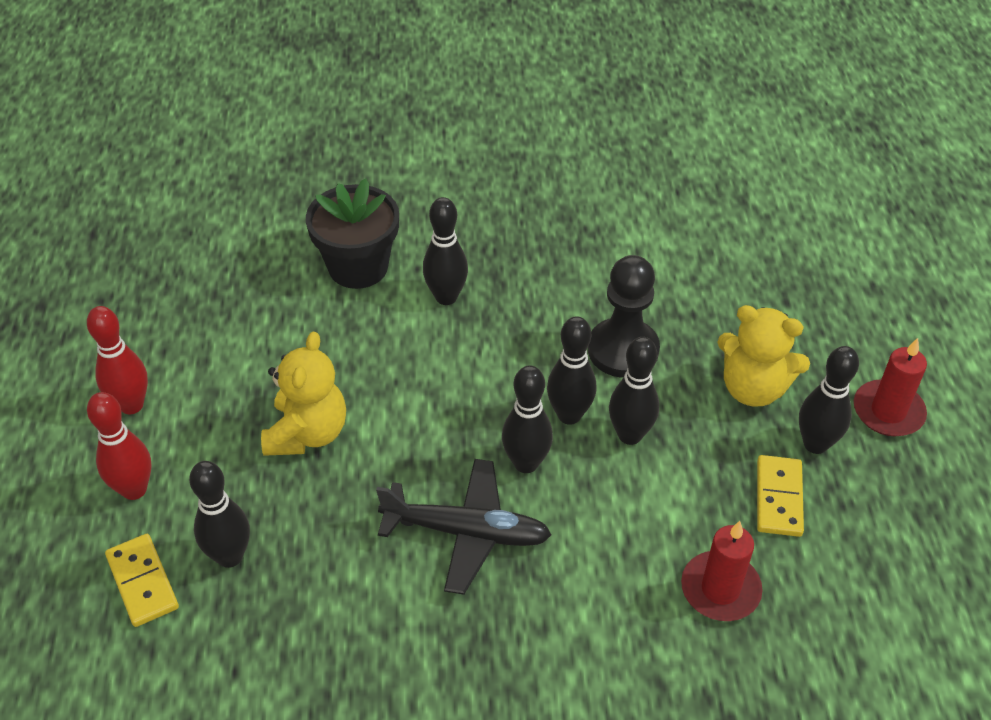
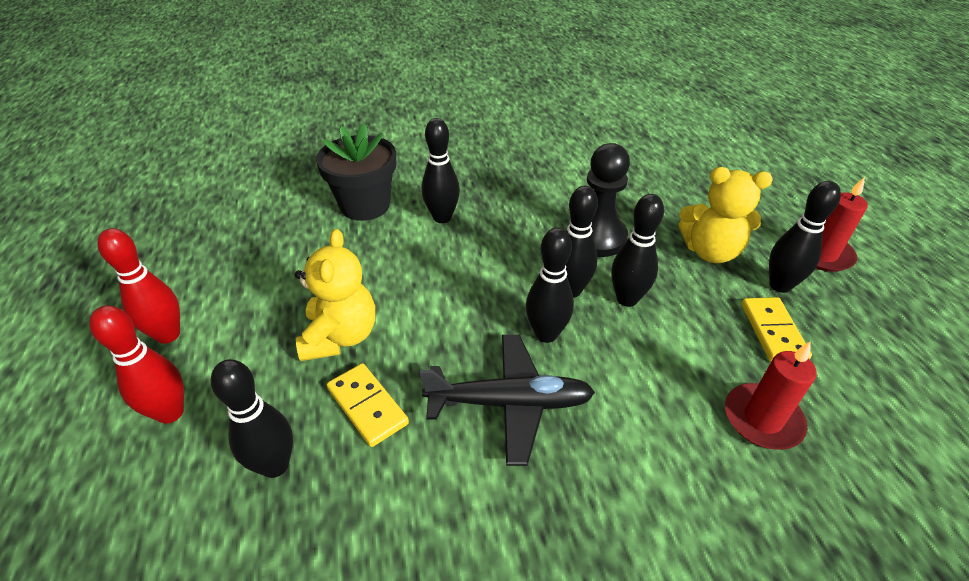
camera: 10 degrees left, 5 degrees down
(142, 582) = (179, 510): yellow domino -> yellow domino (367, 406)

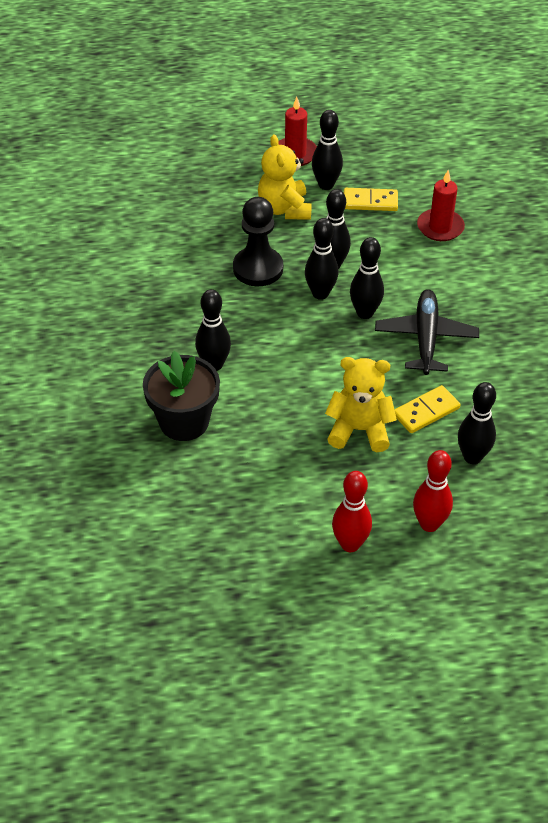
camera: 85 degrees left, 5 degrees up
(710, 251) = (284, 209): yellow teddy bear -> yellow teddy bear turned 150 degrees clockwise

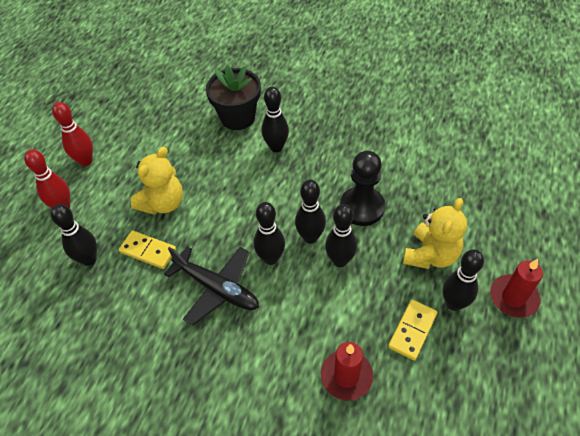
camera: 120 degrees right, 5 degrees up
(284, 209) = (430, 255): yellow teddy bear -> yellow teddy bear turned 105 degrees clockwise
(426, 411) = (148, 251): yellow domino -> yellow domino turned 60 degrees counterclockwise

